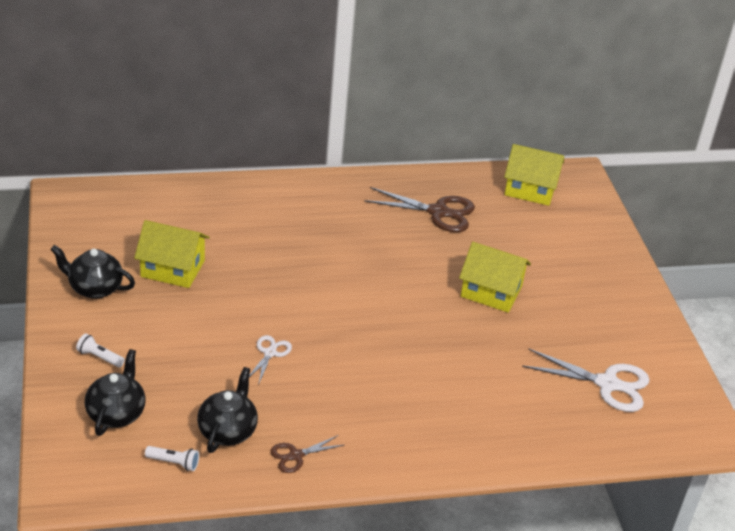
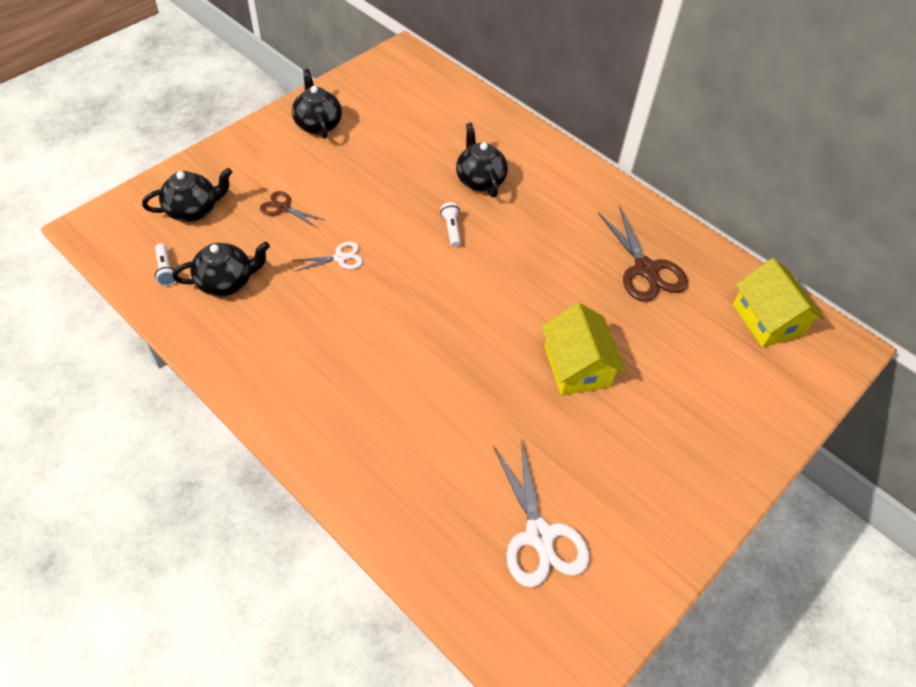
camera: 55 degrees right, 15 degrees up
(99, 357) = (245, 168): white flashlight -> white flashlight (451, 229)
(172, 269) = (382, 150): yellow house -> none
(267, 237) = (480, 180): none -> black teapot
(295, 455) = (232, 339): brown scissors -> brown scissors (283, 208)

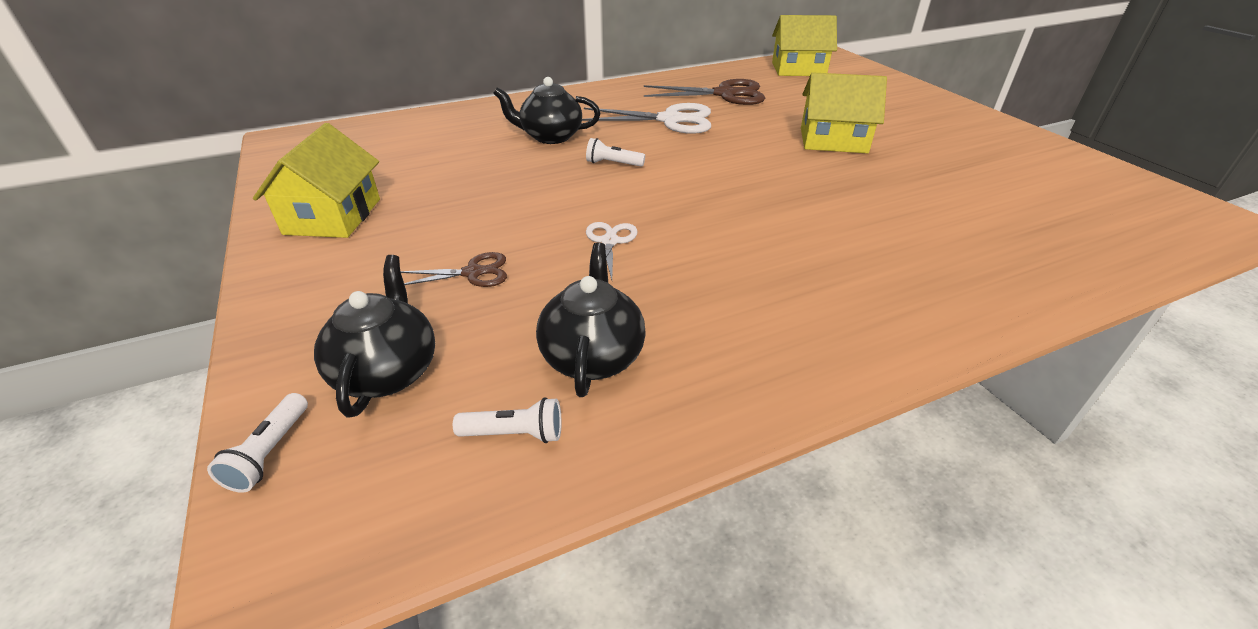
camera: 65 degrees left, 15 degrees down
(137, 197) = (270, 453): none -> white flashlight
(283, 208) = (473, 273): brown scissors -> brown scissors turned 150 degrees counterclockwise
(318, 124) = (333, 216): black teapot -> yellow house
(539, 536) = (1045, 194): white scissors -> white scissors (670, 120)

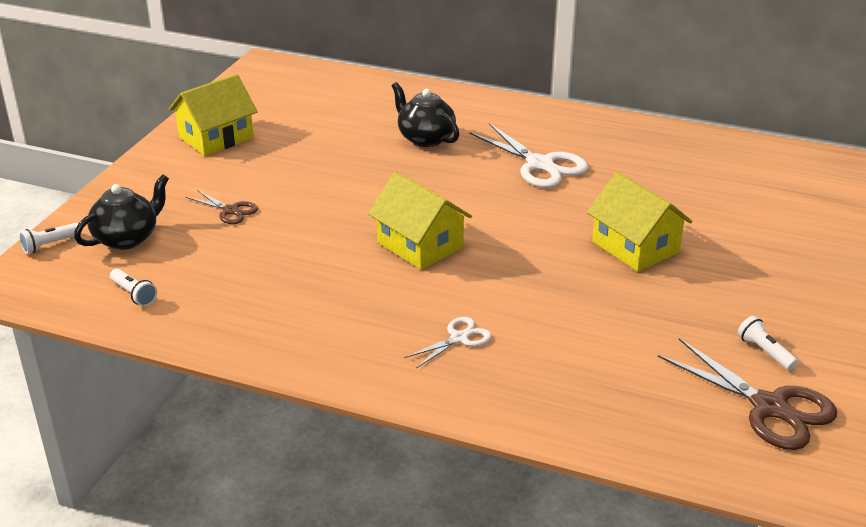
camera: 45 degrees right, 5 degrees down
(592, 356) = (214, 285): black teapot -> none
(609, 241) = (326, 233): white scissors -> white scissors (459, 338)
(613, 164) = (426, 181): white flashlight -> white flashlight (764, 352)
(725, 94) = (641, 161): brown scissors -> brown scissors (770, 407)
(798, 69) = (779, 166): yellow house -> yellow house (420, 245)

